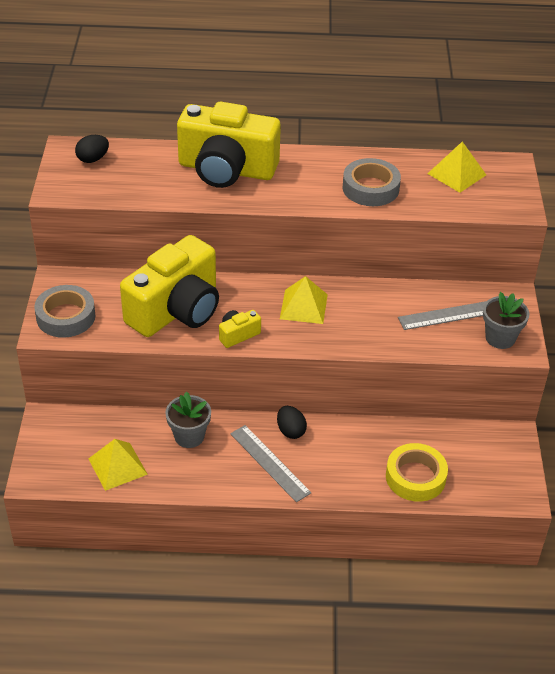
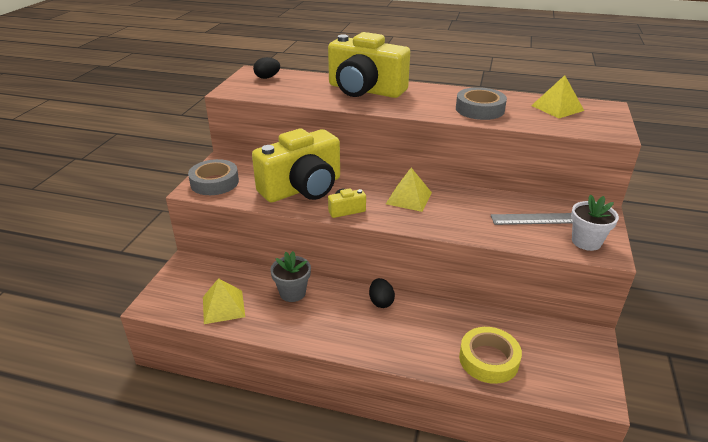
camera: 15 degrees right, 10 degrees down
(270, 463) = (354, 325): grey ruler -> none
(500, 338) = (586, 242): grey flower pot -> white flower pot

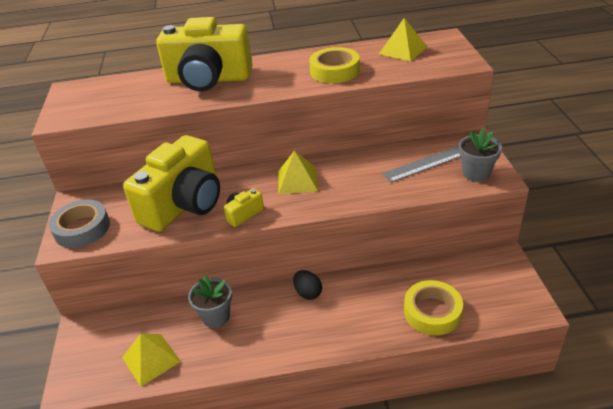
camera: 20 degrees left, 5 degrees up
(267, 77) = (91, 92): black egg -> none
(480, 109) = (334, 71): grey tape -> yellow tape
(586, 242) = (476, 173): white flower pot -> grey flower pot

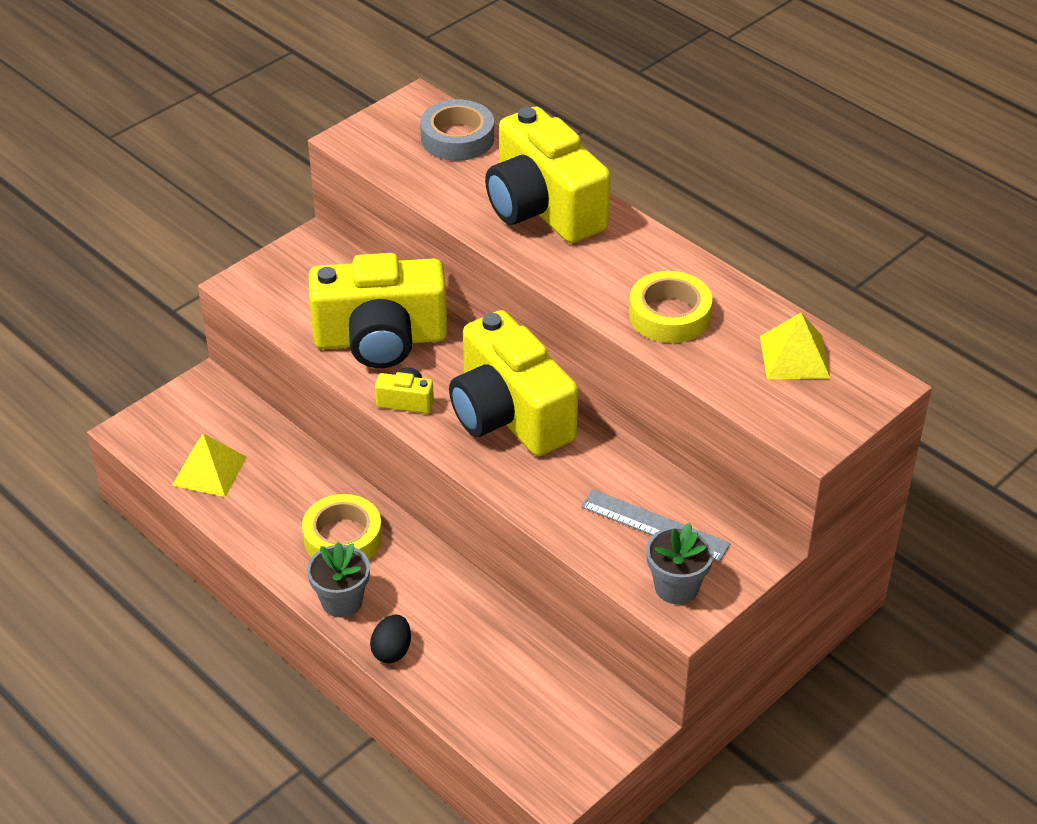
camera: 50 degrees right, 5 degrees up
(82, 228) = (274, 282): grey tape -> grey tape (457, 138)
(216, 316) = (306, 488): grey flower pot -> grey flower pot (342, 601)
(297, 180) = (509, 415): yellow pyramid -> yellow camera
(308, 293) = (406, 550): black egg -> black egg (392, 651)
(432, 312) = (468, 686): yellow tape -> yellow tape (343, 538)

